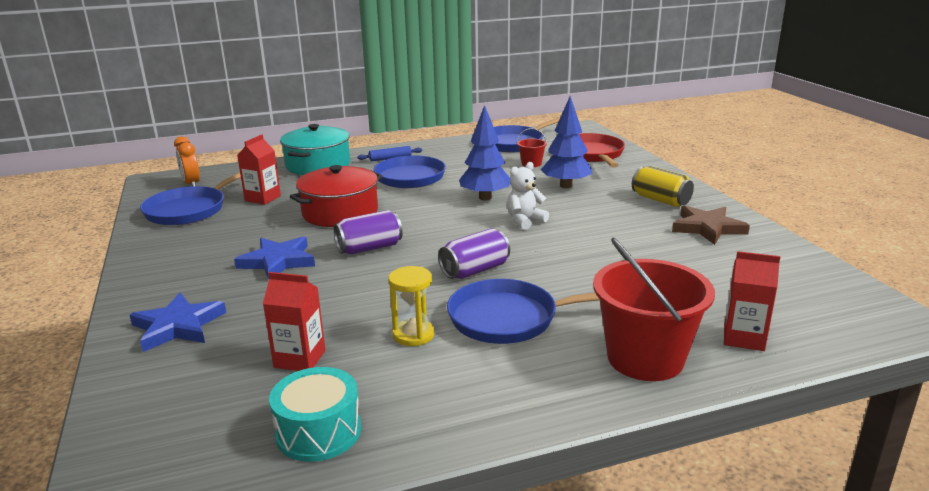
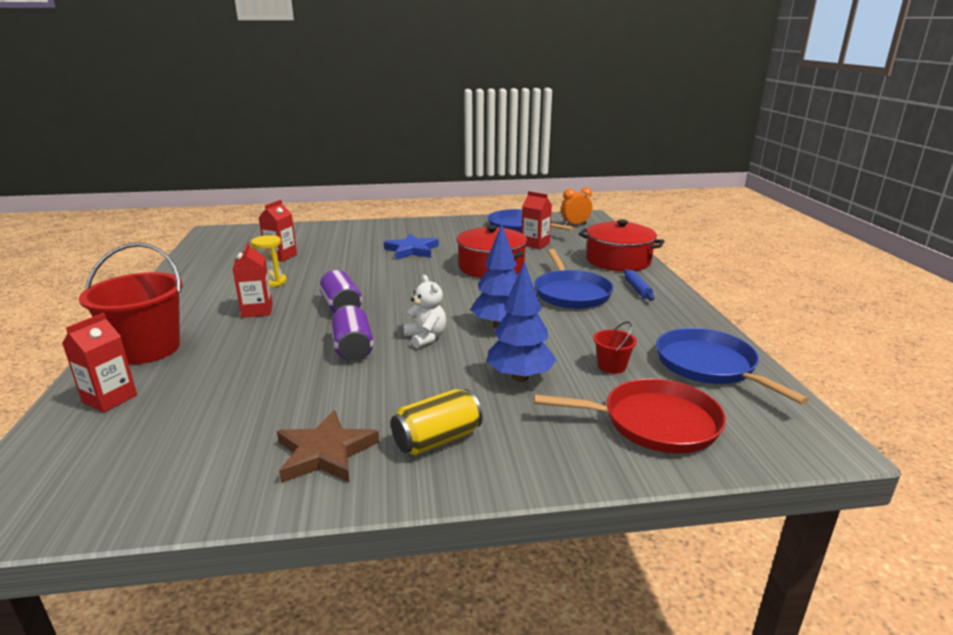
camera: 100 degrees right, 0 degrees up
(178, 326) = (347, 233): blue star -> none
(318, 165) = (618, 260): turquoise pot -> red pot
(319, 431) = (211, 260): turquoise drum -> none
(369, 248) = (412, 275): purple can -> purple can (353, 348)
(508, 318) = (257, 310): blue pan -> red carton

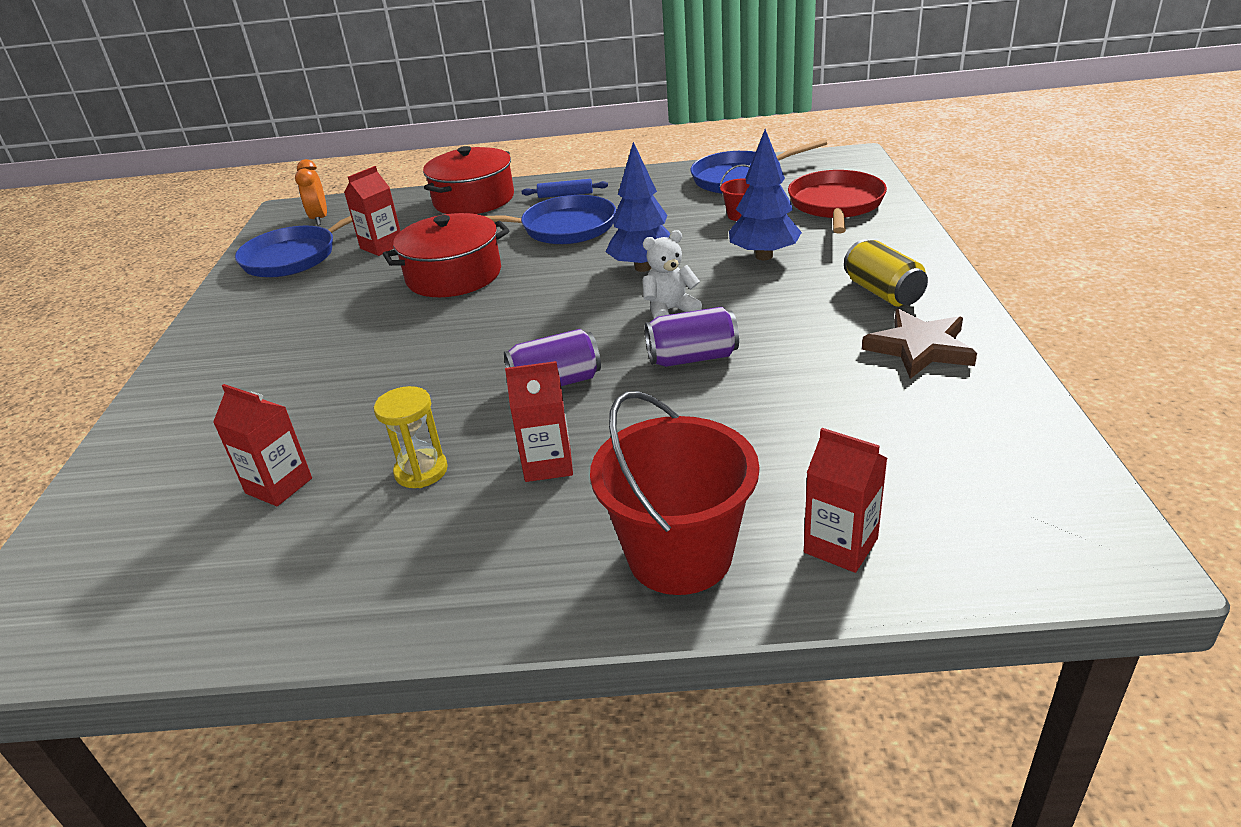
camera: 80 degrees left, 10 degrees up
(411, 250) = (341, 342): blue star -> none

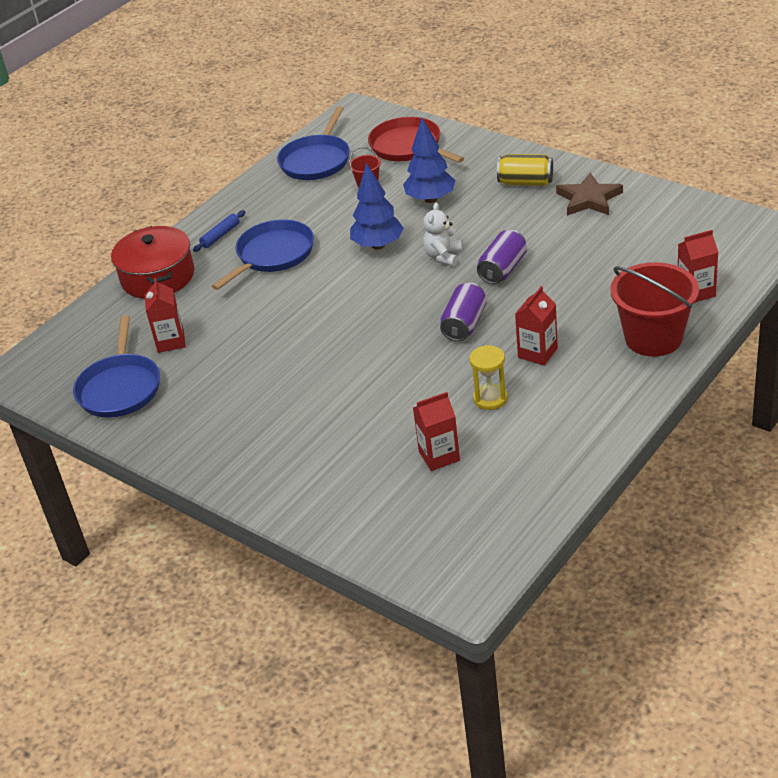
camera: 50 degrees left, 5 degrees up
(319, 219) = (64, 360): orange clock -> none
(454, 275) = (272, 322): red pot -> none

